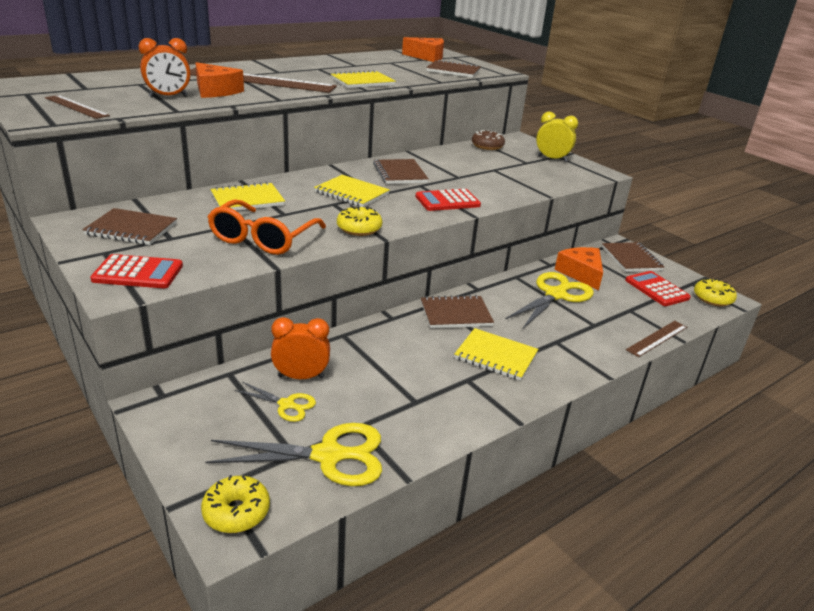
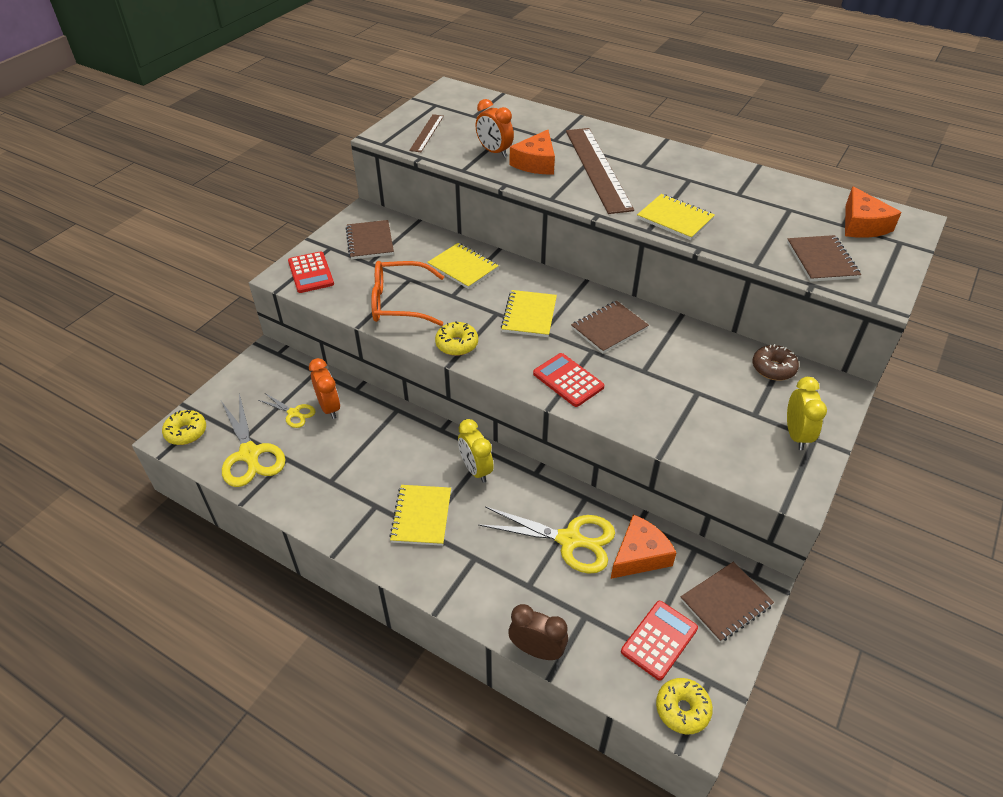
camera: 70 degrees right, 15 degrees up
(287, 405) = (294, 413): yellow scissors -> yellow scissors turned 60 degrees counterclockwise
(455, 314) = (476, 470): brown notebook -> yellow clock
(657, 338) = (537, 650): brown ruler -> brown clock

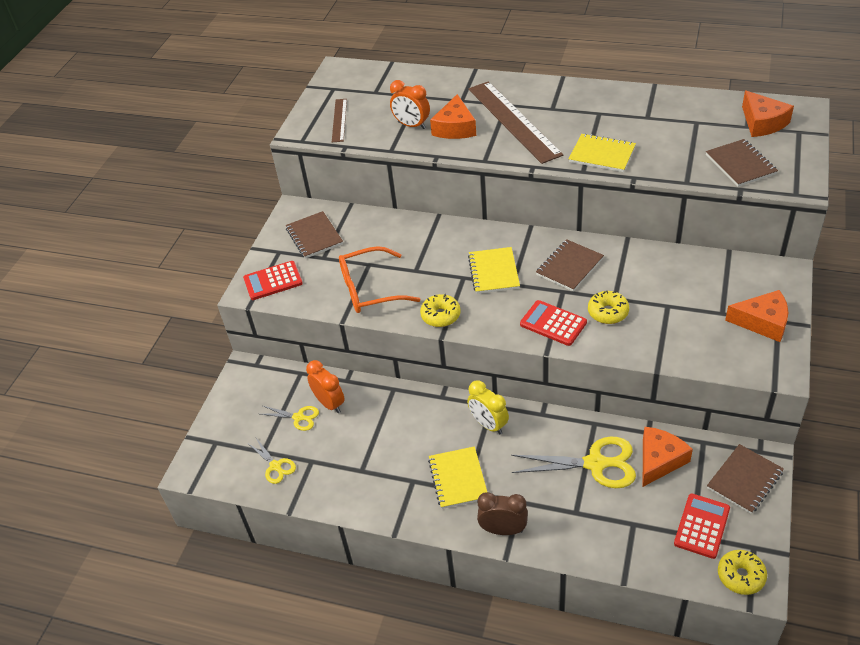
camera: 10 degrees left, 0 degrees up
(186, 432) = (205, 462): yellow donut -> yellow donut (608, 312)
(250, 454) = (275, 466): yellow scissors -> yellow scissors, size x0.53
(311, 273) = (273, 281): red calculator -> red calculator turned 105 degrees clockwise
(463, 267) = (413, 241): yellow notebook -> none
(537, 650) = (605, 563): brown clock -> brown clock (503, 530)
(773, 368) = (723, 268): brown donut -> none
(796, 435) = (762, 322): yellow clock -> orange cheese

